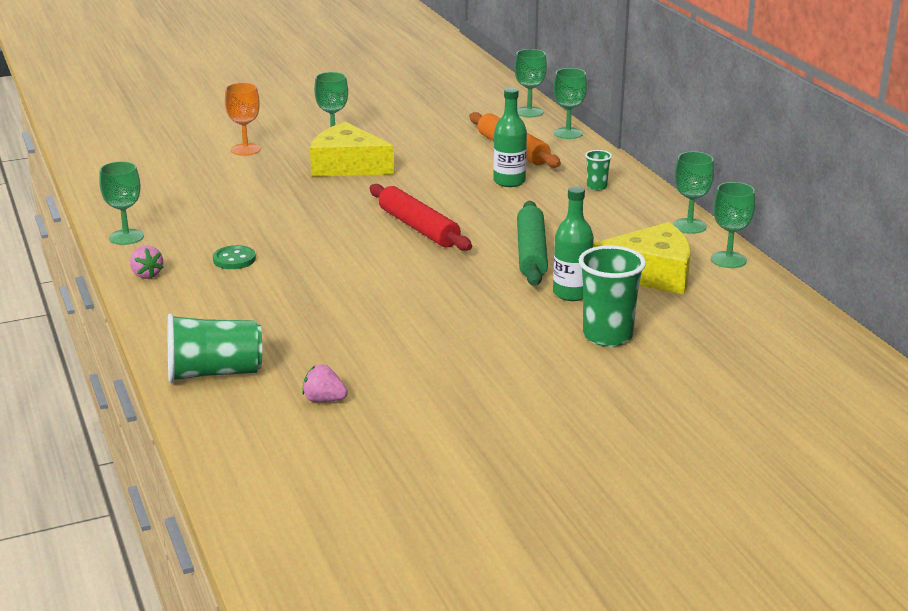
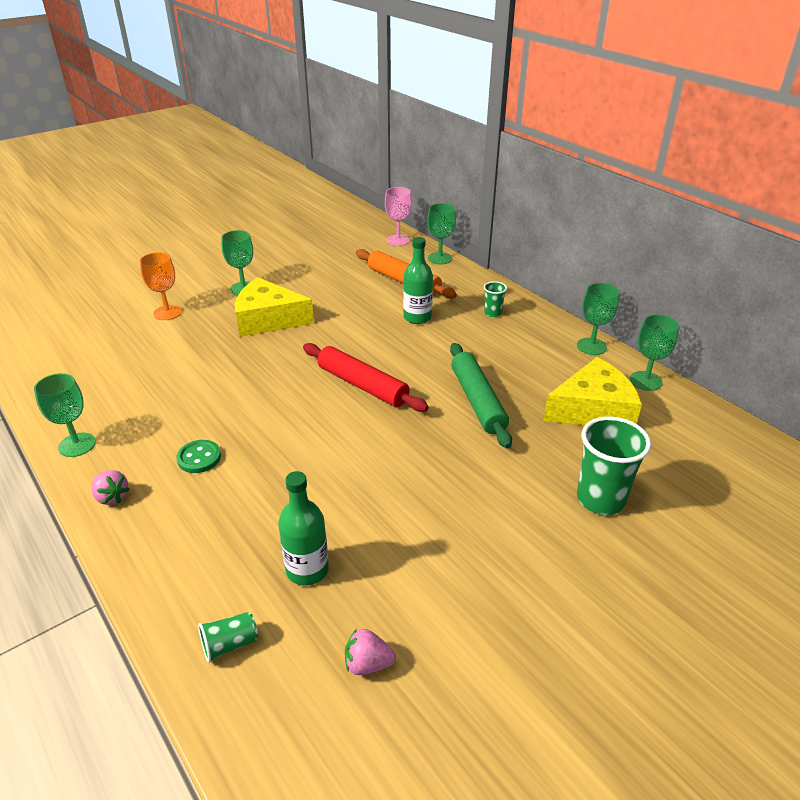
camera: 15 degrees left, 10 degrees up
(214, 373) = (230, 644): green cup -> green cup, size x0.50
(529, 112) = (398, 240): green goblet -> pink goblet
(571, 293) = (538, 447): green bottle -> green bottle (307, 570)

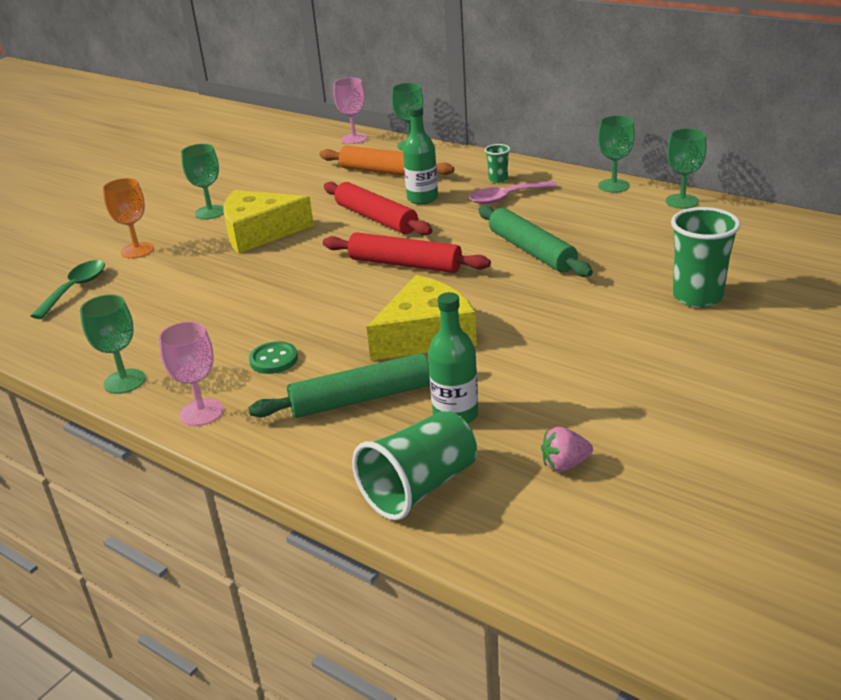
camera: 15 degrees left, 5 degrees down
(101, 339) = (75, 289): none -> green spoon
(112, 497) = (201, 412): pink strawberry -> pink goblet
(230, 644) = (420, 487): green cup -> green cup, size x1.99
(242, 524) = (361, 398): none -> green rolling pin
(367, 329) = (376, 218): none -> red rolling pin
(488, 335) = (506, 198): none -> pink spoon
(593, 409) = (647, 233): yellow cheese -> yellow cheese (425, 335)

